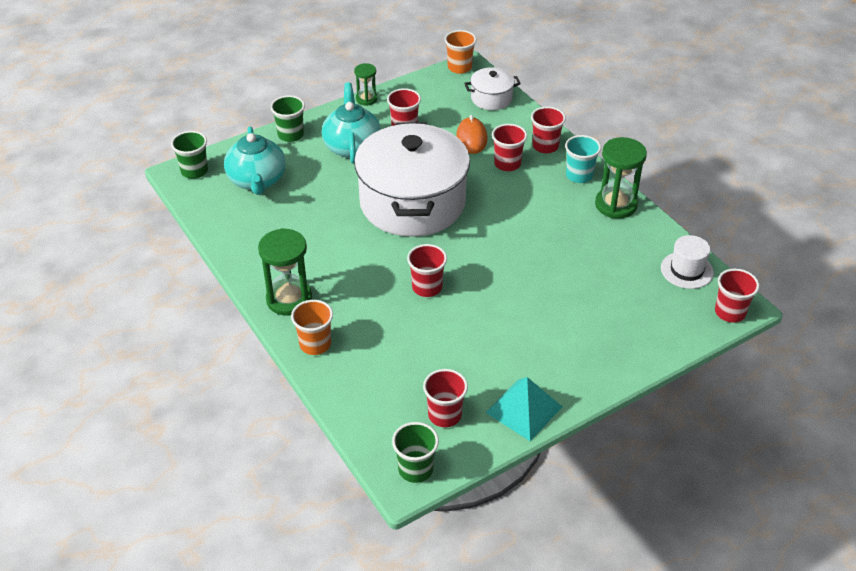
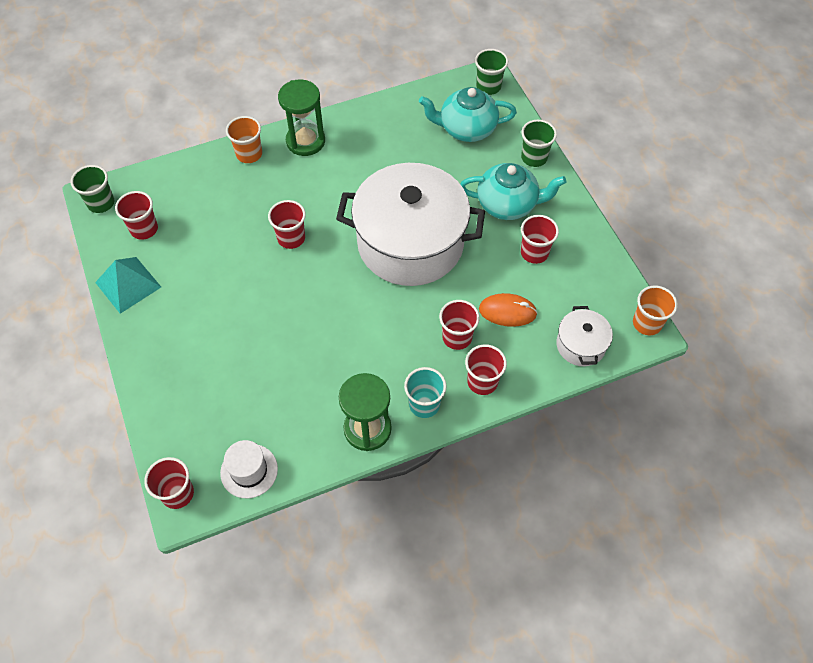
camera: 100 degrees right, 15 degrees up
(366, 99) = (590, 225): green hourglass -> none

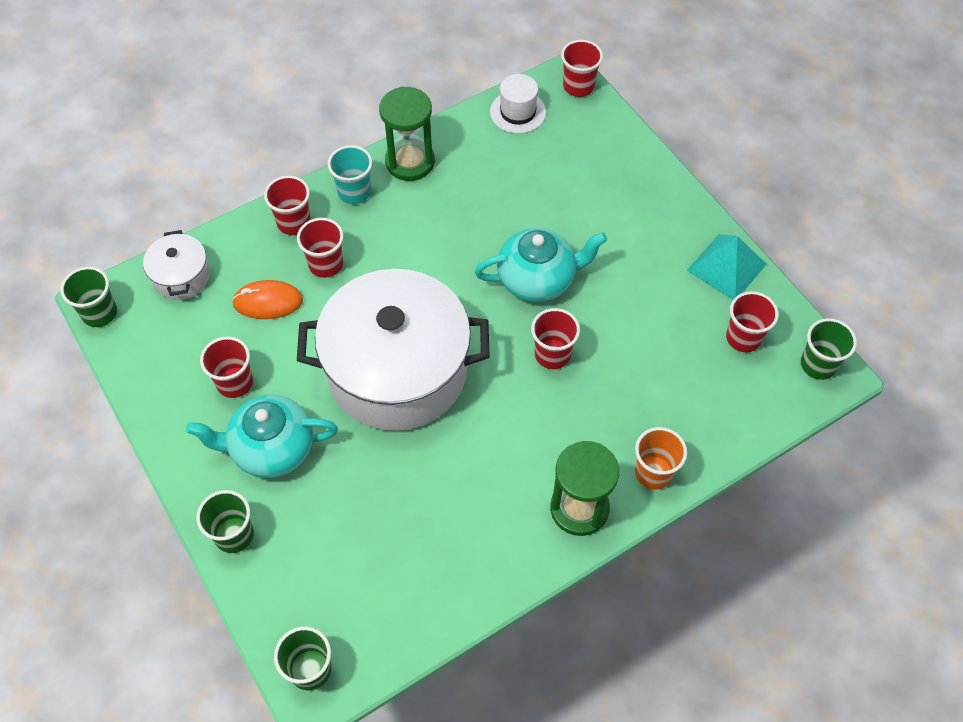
camera: 170 degrees right, 0 degrees up
(466, 129) = (340, 572): turquoise teapot -> turquoise teapot (537, 279)
(647, 323) = (99, 313): orange cup -> green cup

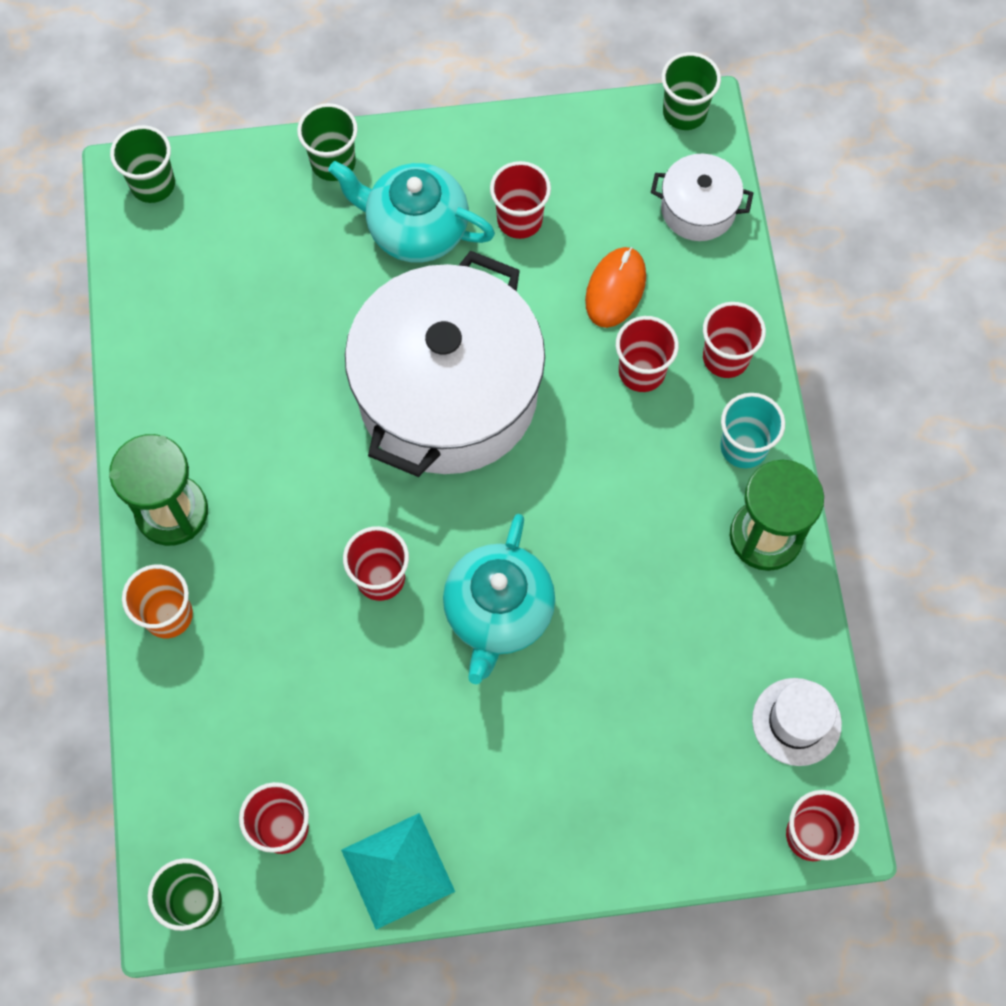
camera: 115 degrees right, 10 degrees up
(271, 449) = (415, 229): turquoise teapot -> turquoise teapot turned 90 degrees counterclockwise

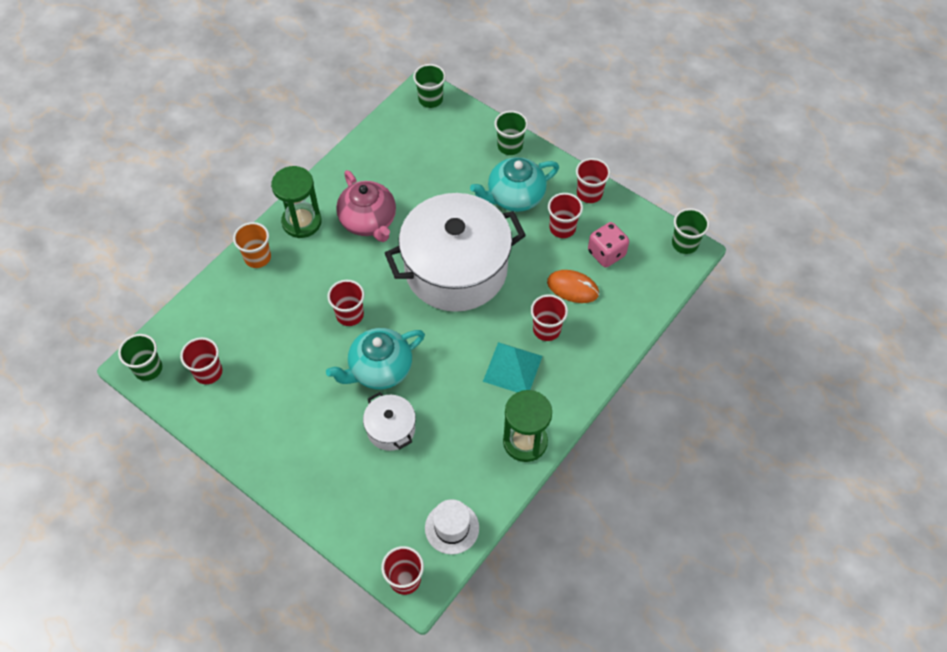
camera: 45 degrees right, 10 degrees down
(262, 430) = (369, 221): none -> pink teapot
(397, 870) = (230, 429): turquoise pyramid -> turquoise pyramid (512, 368)
(415, 229) = (514, 197): turquoise teapot -> turquoise teapot turned 90 degrees counterclockwise
(607, 207) = (606, 253): none -> pink dice
(615, 289) = (572, 288): orange mouse -> orange mouse turned 45 degrees clockwise
(698, 209) = (646, 286): white pot -> white pot (391, 429)
(725, 357) = (590, 355): red cup -> red cup (589, 193)
(743, 447) = (557, 397): turquoise cup -> none

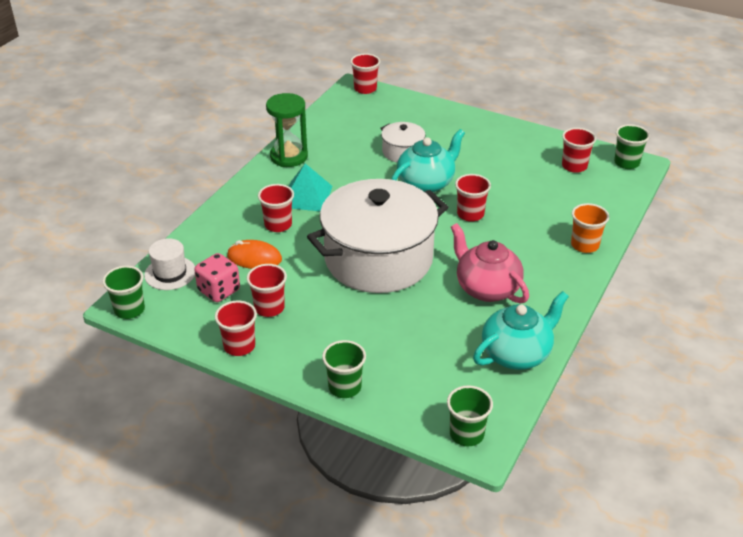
camera: 170 degrees right, 20 degrees down
(301, 222) = (558, 279): green hourglass -> none
(452, 528) = (338, 112): white hat -> white hat (170, 273)
(514, 197) = (328, 331): turquoise teapot -> turquoise teapot (517, 354)

